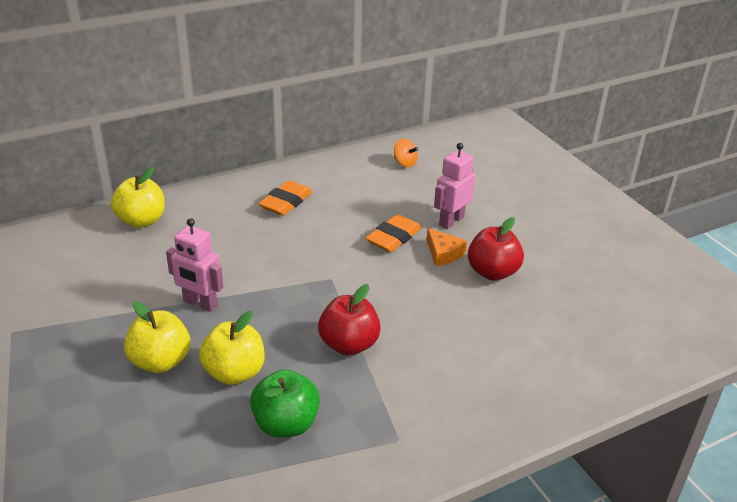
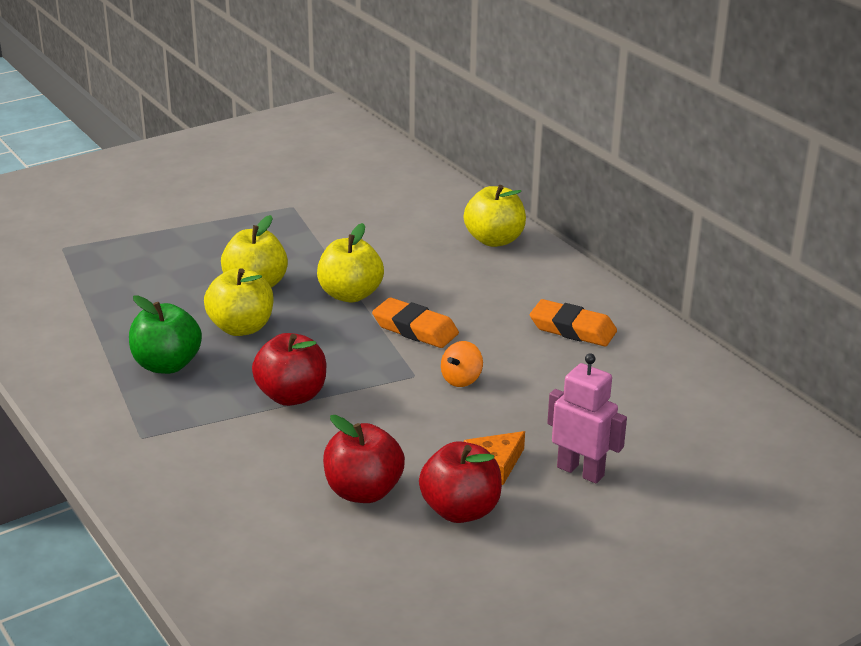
camera: 85 degrees right, 5 degrees down
(200, 303) = (350, 295): pink robot -> yellow apple
(393, 237) = (519, 420): orange eraser -> orange eraser (415, 329)
(404, 163) = (729, 423): orange spinning top -> orange spinning top (461, 379)
(473, 313) = (363, 491): none -> red apple

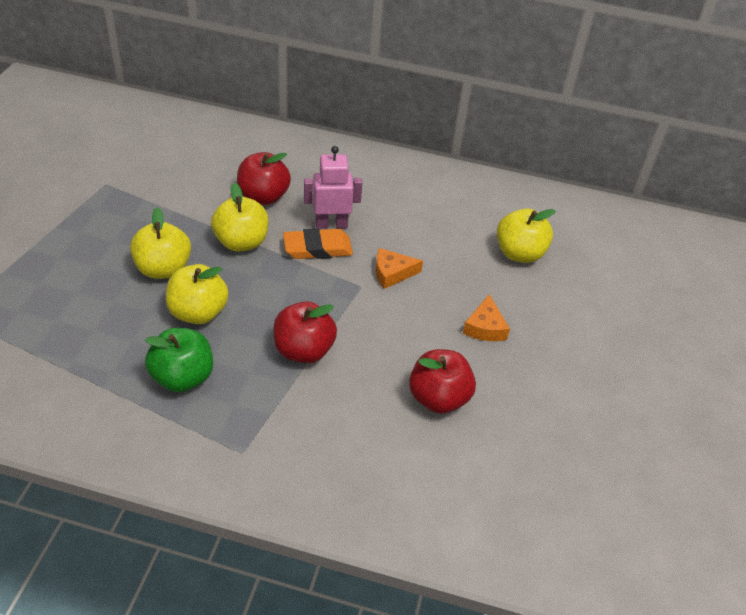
camera: 45 degrees left, 15 degrees up
(460, 510) = (507, 374): red apple -> red apple (263, 197)
(461, 379) = (392, 273): orange spinning top -> orange cheese
(494, 240) = (282, 149): yellow apple -> yellow apple (519, 253)
(572, 329) = (409, 198): orange eraser -> none
(580, 471) = (533, 302): pink robot -> pink robot (331, 224)

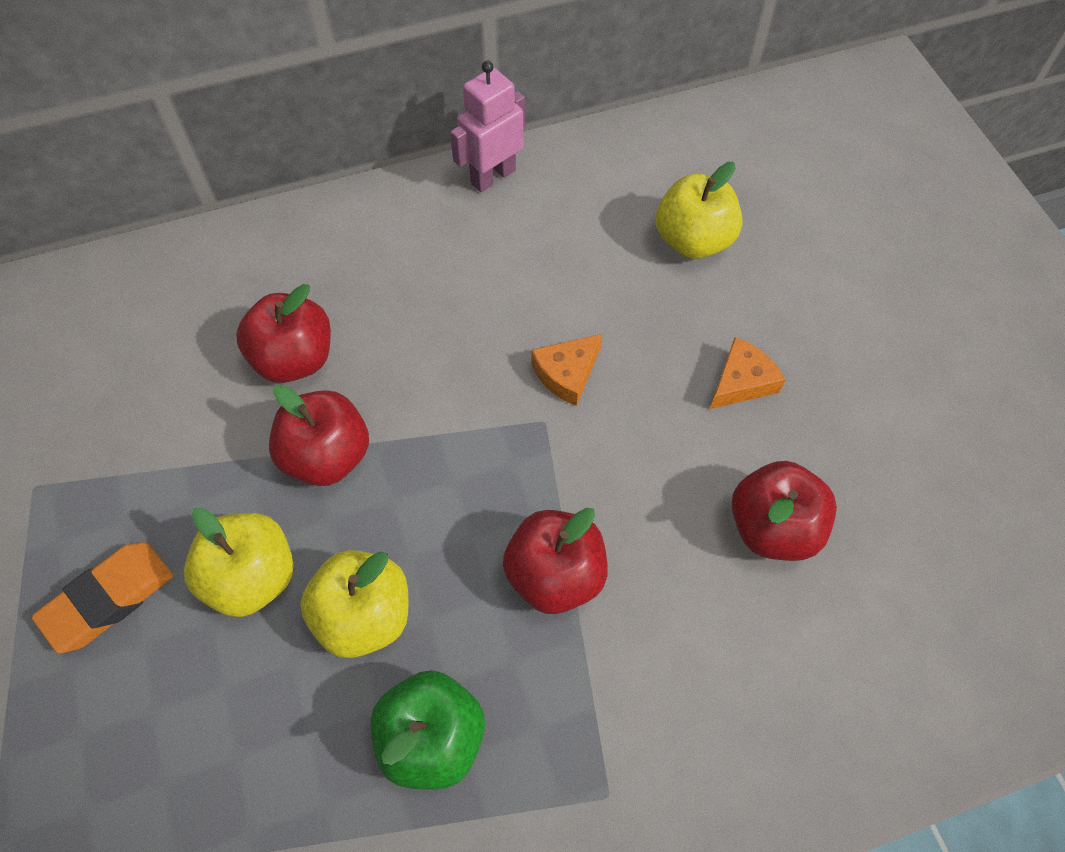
camera: 30 degrees left, 15 degrees up
(241, 242) = (327, 456): yellow apple -> red apple
(317, 248) = (439, 397): orange eraser -> orange eraser (109, 599)
(331, 224) = (426, 346): pink robot -> pink robot (493, 176)
(485, 327) = (741, 381): orange cheese -> orange cheese turned 105 degrees counterclockwise

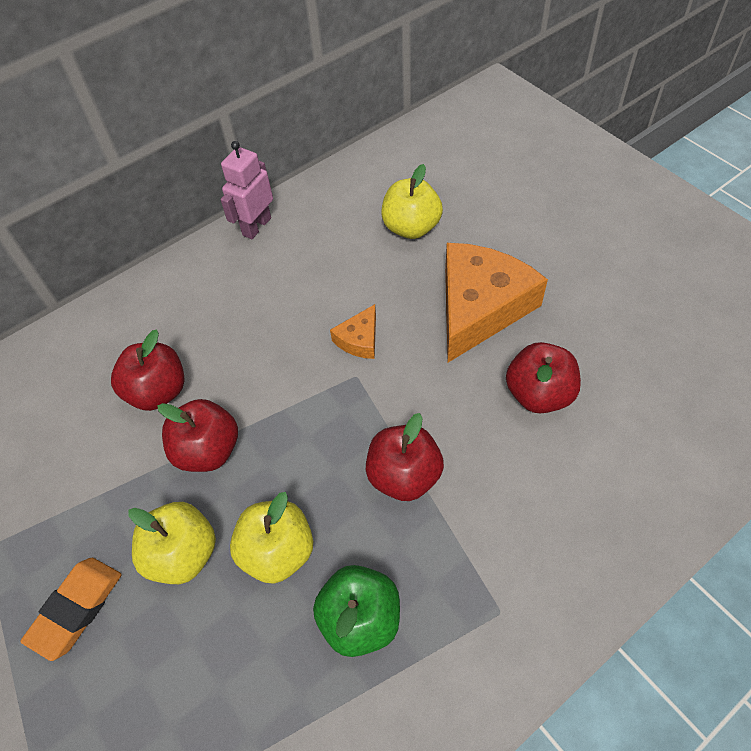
camera: 15 degrees left, 5 degrees down
(741, 381) = (480, 307): orange cheese -> orange cheese, size x2.22

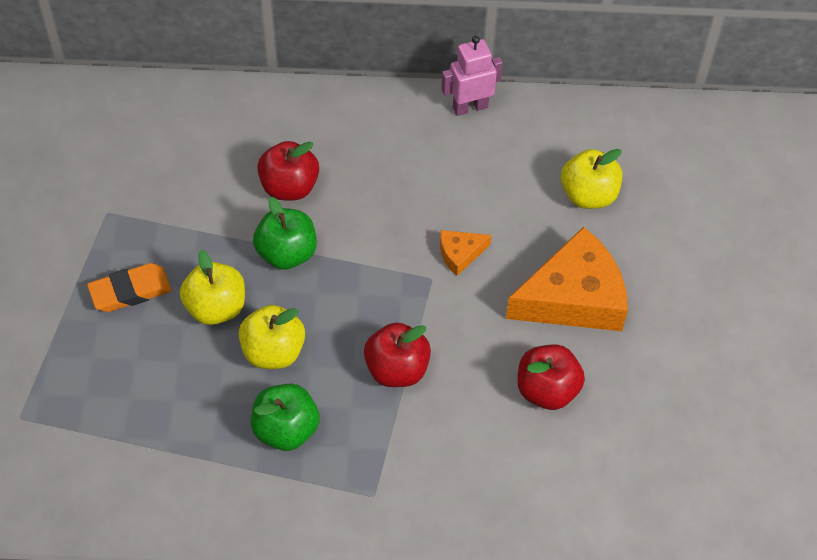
camera: 35 degrees right, 0 degrees up
(208, 450) = (287, 253): red apple -> green apple

